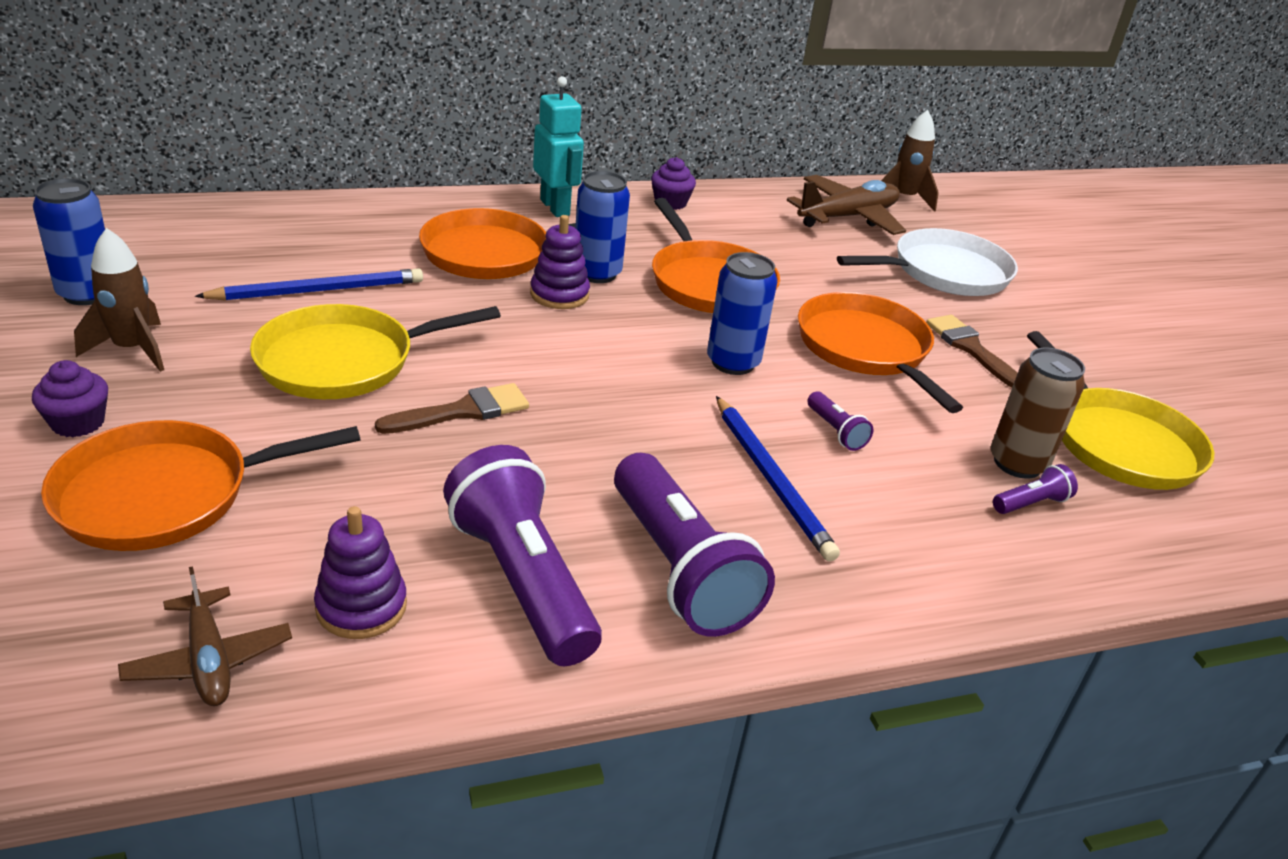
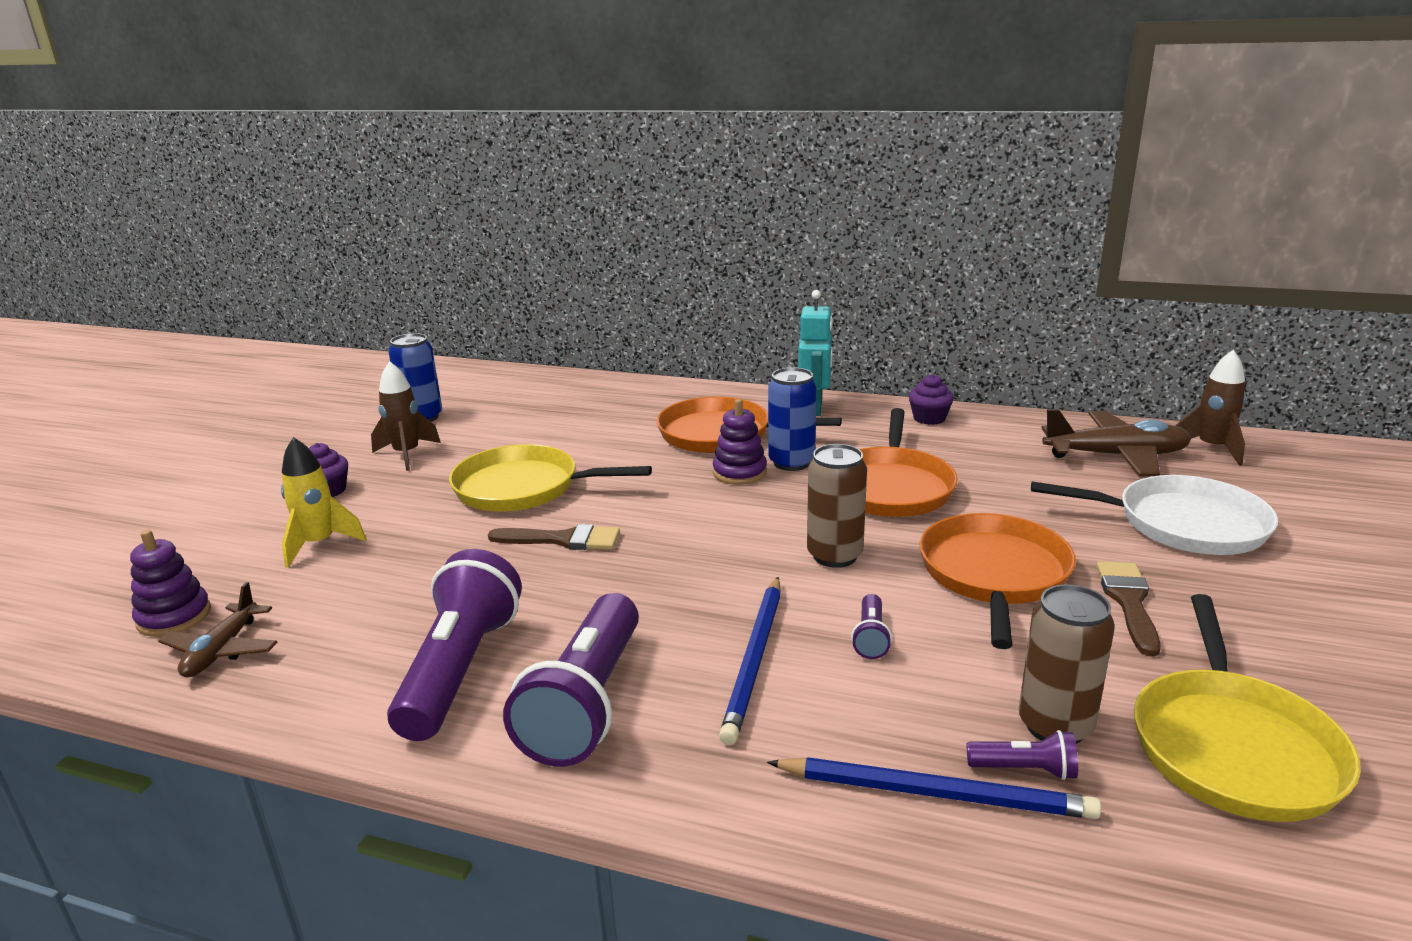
camera: 40 degrees right, 10 degrees down
(164, 495) = (319, 544): orange pan -> yellow rocket
(318, 290) = (562, 439): blue pencil -> blue pencil (935, 793)
(361, 606) = (340, 649): purple stacking toy -> purple stacking toy (174, 617)
(733, 362) = (834, 555): blue can -> brown can

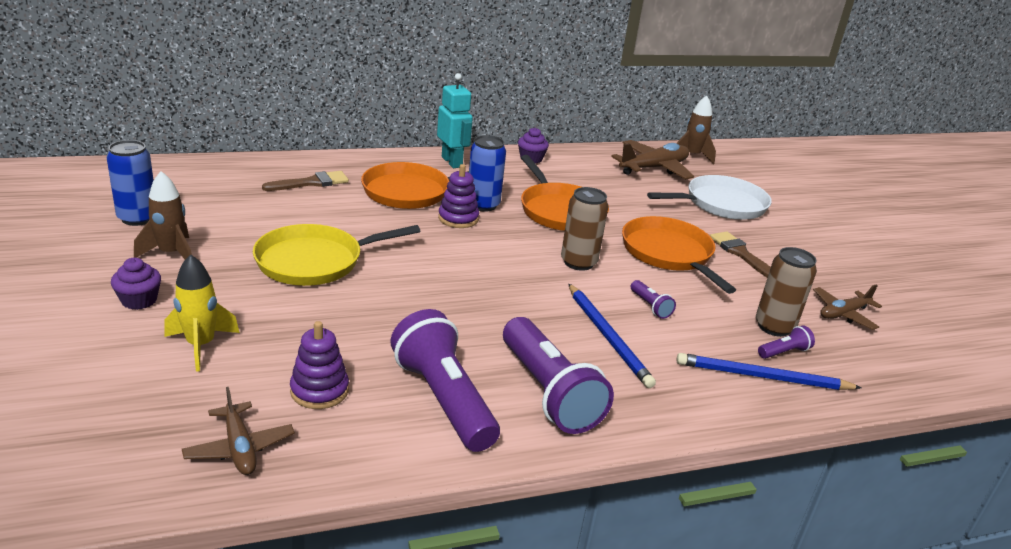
camera: 40 degrees left, 5 degrees up
(174, 617) = (151, 438): purple stacking toy -> purple stacking toy (319, 390)
(563, 540) = (397, 293): brown brush -> brown brush (311, 183)
(935, 793) = (762, 377): blue pencil -> blue pencil turned 150 degrees counterclockwise
(1233, 747) = (843, 314): yellow pan -> brown plane

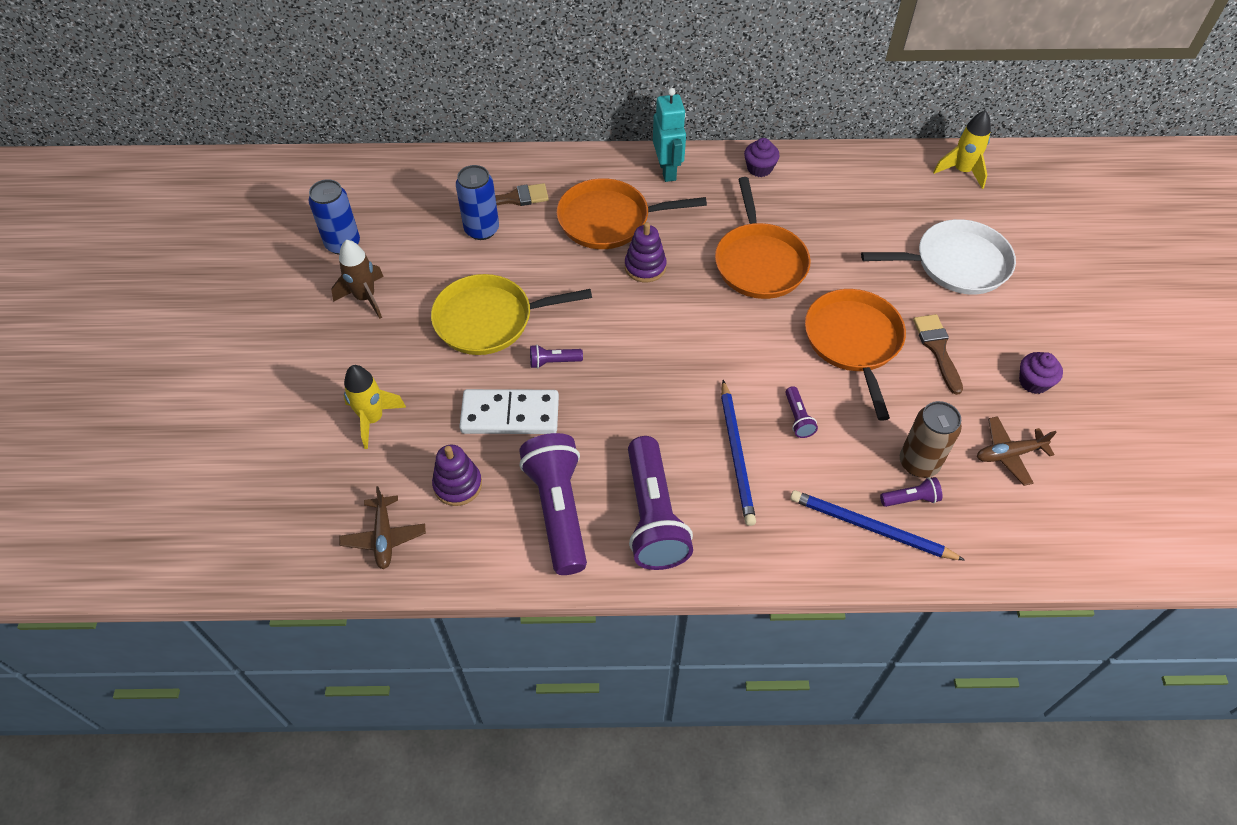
camera: 20 degrees right, 25 degrees up
(139, 300) = (331, 357): purple cupcake -> purple cupcake (1033, 382)
(361, 328) = (510, 415): none -> white domino
(394, 286) = (553, 362): none -> purple flashlight
(483, 205) = (678, 246): blue can -> blue can (482, 229)
(578, 262) = (748, 346): brown can -> none
(653, 168) = (901, 193): brown plane -> none
(692, 156) = (962, 171): brown rocket -> yellow rocket

